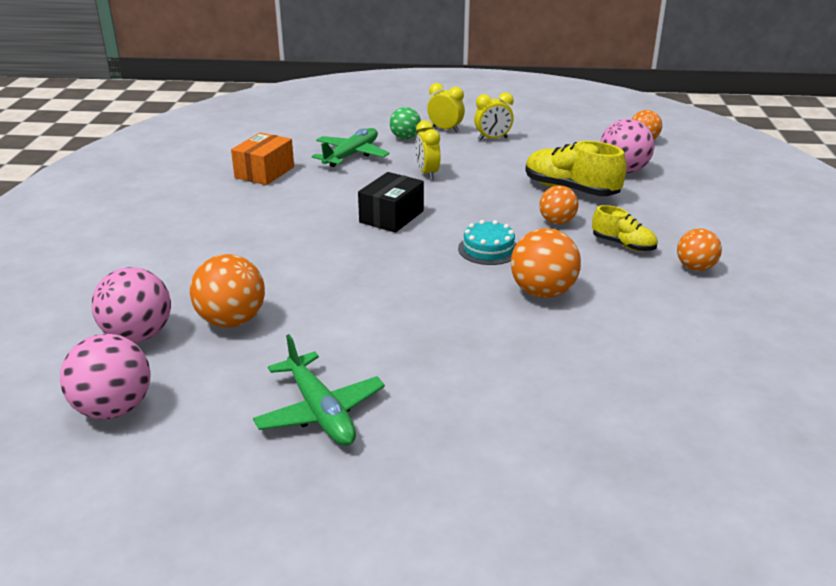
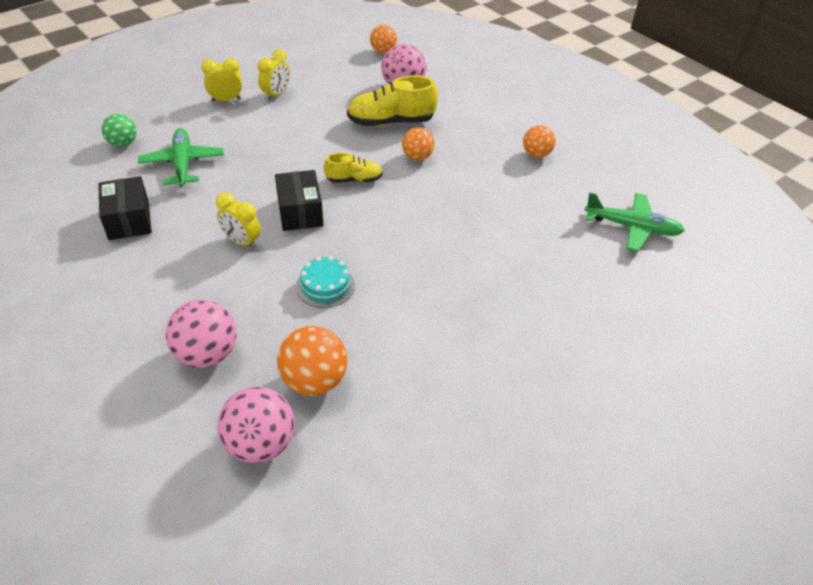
camera: 45 degrees left, 15 degrees up
(114, 409) = (339, 516): pink ball -> pink ball (207, 354)
(264, 172) = (129, 220): orange box -> black box
(320, 411) = (473, 409): green plane -> green plane (631, 227)
(405, 138) = (204, 124): green ball -> green ball (123, 143)
(427, 173) = (271, 154): yellow clock -> yellow clock (242, 242)
(488, 249) = (404, 206): turquoise cake -> turquoise cake (325, 286)
(542, 292) = (480, 224): orange ball -> none
(623, 245) = (478, 157): yellow shoe -> yellow shoe (354, 180)

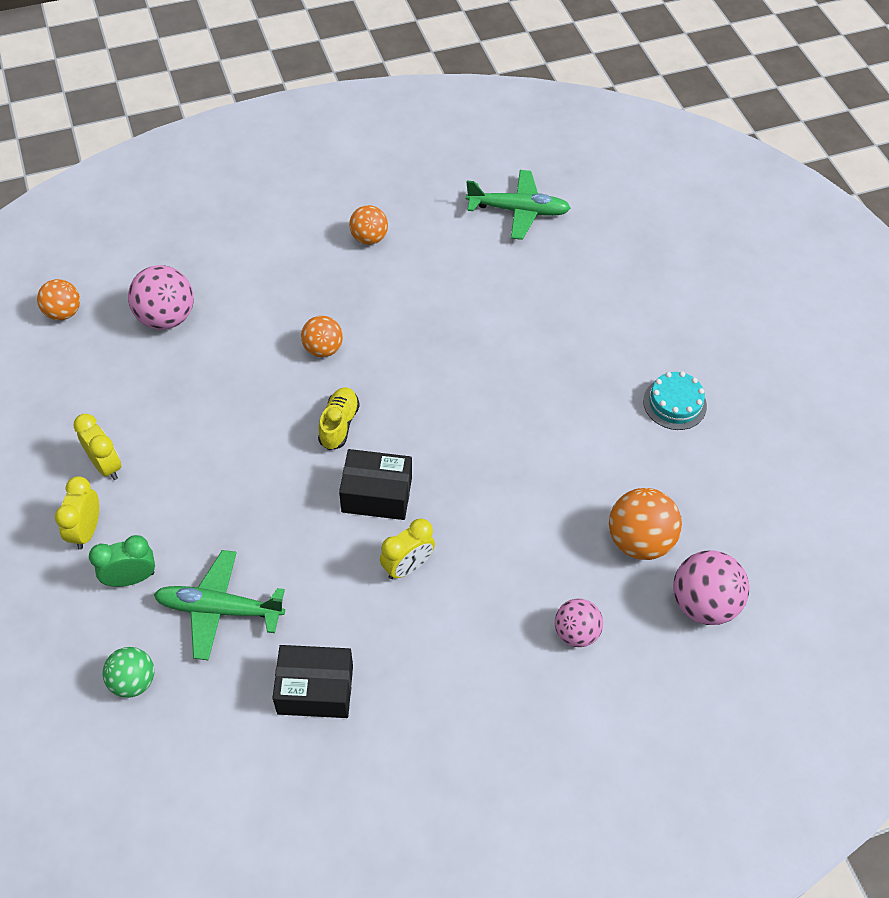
camera: 70 degrees left, 10 degrees up
(196, 124) = (131, 578): none -> green clock
(207, 354) = (576, 632): pink ball -> pink ball, size x0.65
(325, 286) = (510, 499): turquoise cake -> turquoise cake (674, 403)
(391, 122) = (238, 353): yellow shoe -> none
(631, 227) = (518, 210): green plane -> green plane turned 60 degrees clockwise

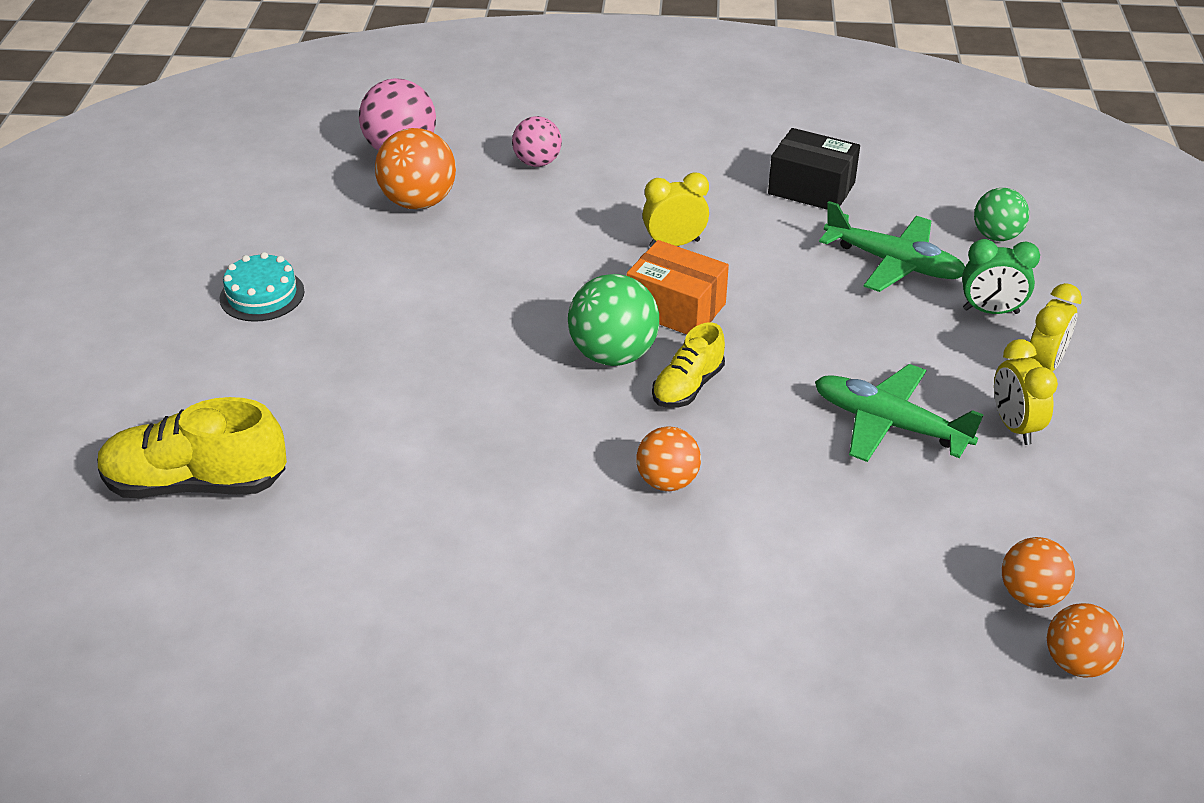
camera: 155 degrees left, 15 degrees down
(166, 317) = (898, 600): pink ball -> none
(369, 238) = (507, 631): orange ball -> orange ball (1030, 595)
(377, 494) = (675, 308): black box -> orange box
(402, 434) = (613, 355): none -> green ball
(518, 210) = (230, 600): green plane -> green plane (890, 424)
(590, 262) = (196, 483): none -> yellow shoe

